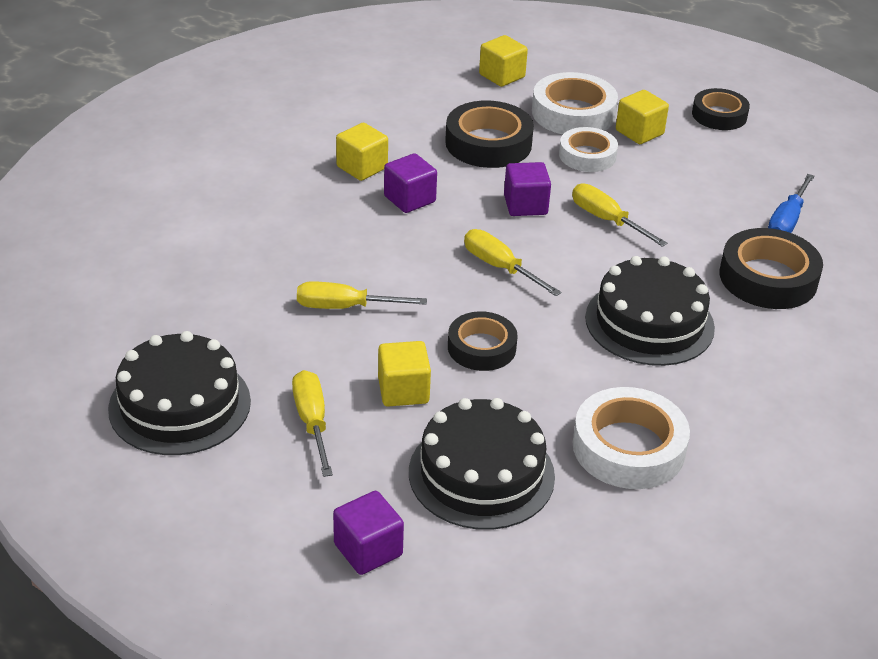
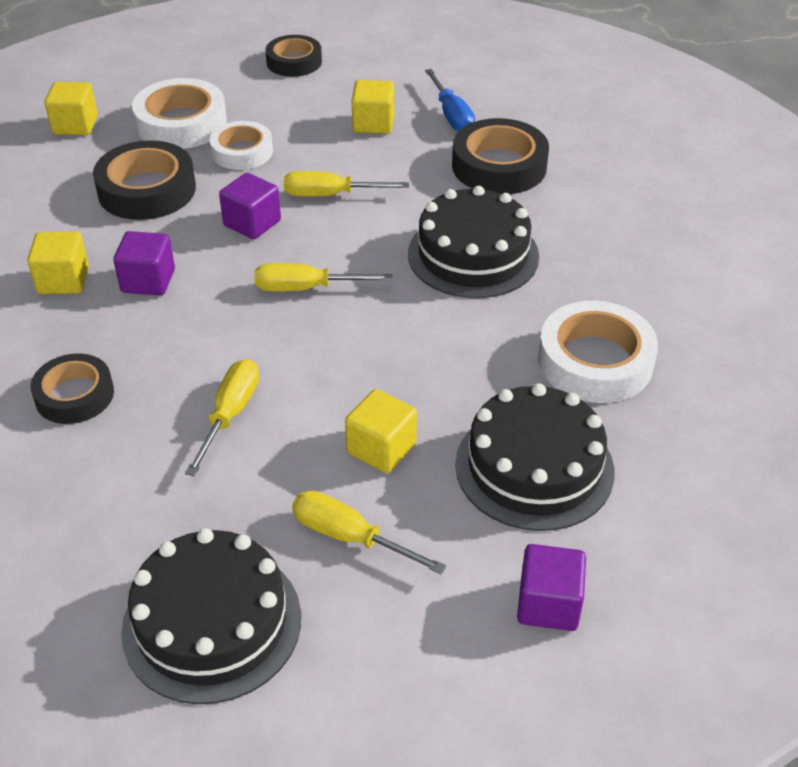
camera: 45 degrees left, 5 degrees up
(345, 307) = (230, 415): yellow screwdriver -> yellow screwdriver turned 150 degrees clockwise
(481, 347) = (387, 365): black tape -> black tape (74, 395)
(639, 132) = (255, 109): yellow cube -> yellow cube (373, 123)

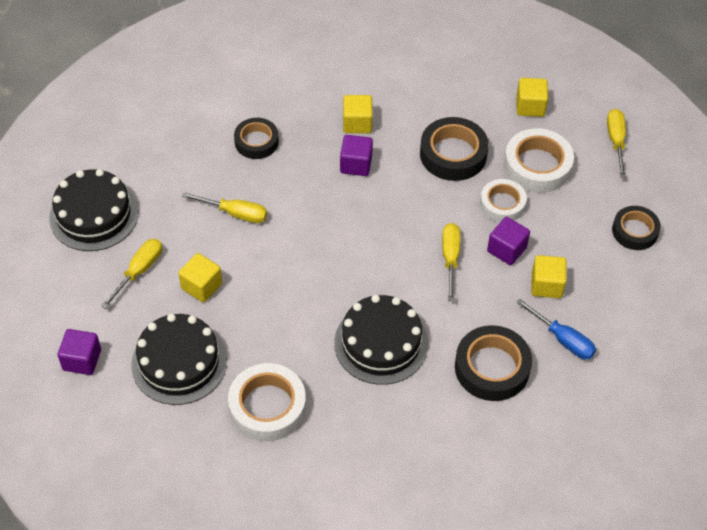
camera: 90 degrees right, 10 degrees up
(252, 223) = (416, 214): purple cube -> purple cube (506, 249)
(306, 288) = (346, 247): yellow screwdriver -> yellow screwdriver (616, 141)
(452, 116) = (562, 339): blue screwdriver -> blue screwdriver turned 120 degrees counterclockwise

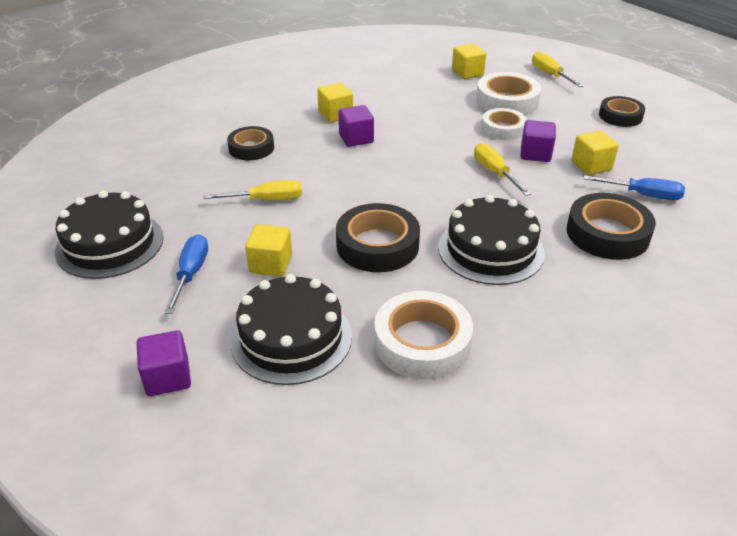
camera: 25 degrees left, 15 degrees down
(139, 271) = (191, 274): yellow screwdriver -> blue screwdriver
(453, 154) = (433, 112): black tape -> black tape (377, 245)

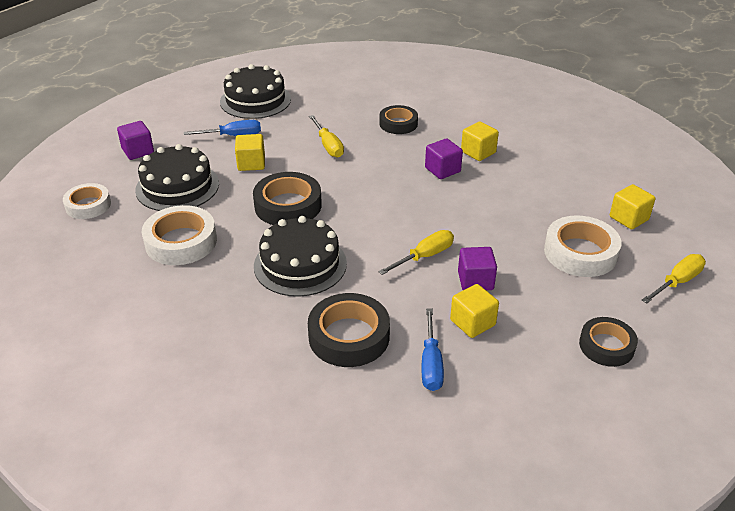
camera: 75 degrees right, 0 degrees up
(503, 129) = (515, 255): white tape -> white tape (88, 205)

